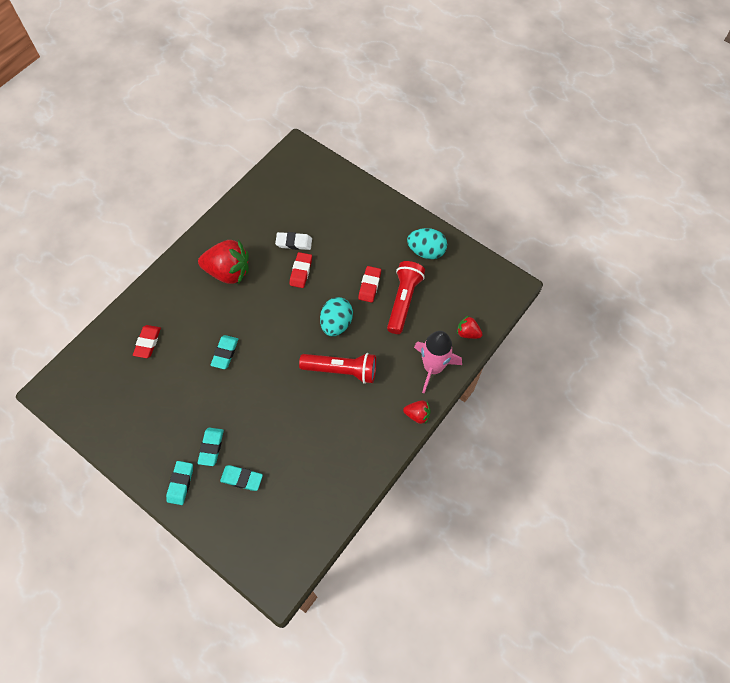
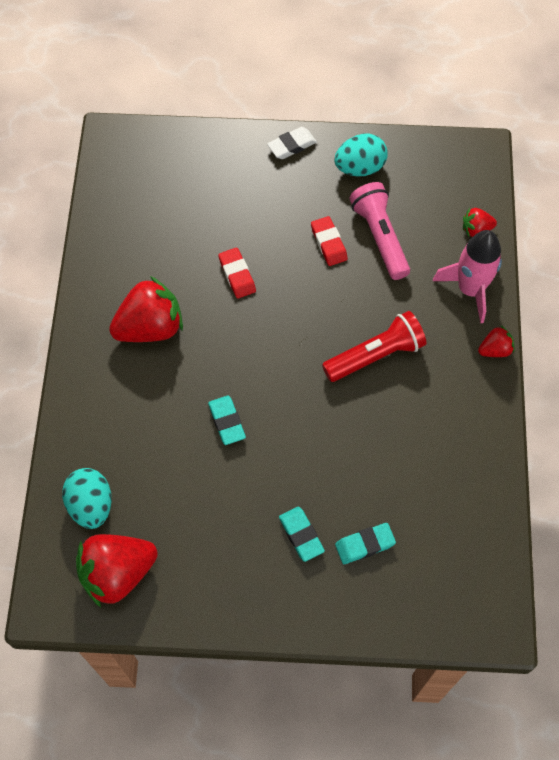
camera: 35 degrees left, 0 degrees up
(98, 399) = (117, 573): none -> red strawberry
(147, 343) = (122, 470): red eraser -> none
(180, 483) = (300, 598): turquoise eraser -> none
(294, 242) = (201, 247): white eraser -> white eraser (292, 145)
(336, 323) = (327, 308): turquoise egg -> turquoise egg (91, 505)
(403, 301) = (380, 237): red flashlight -> pink flashlight

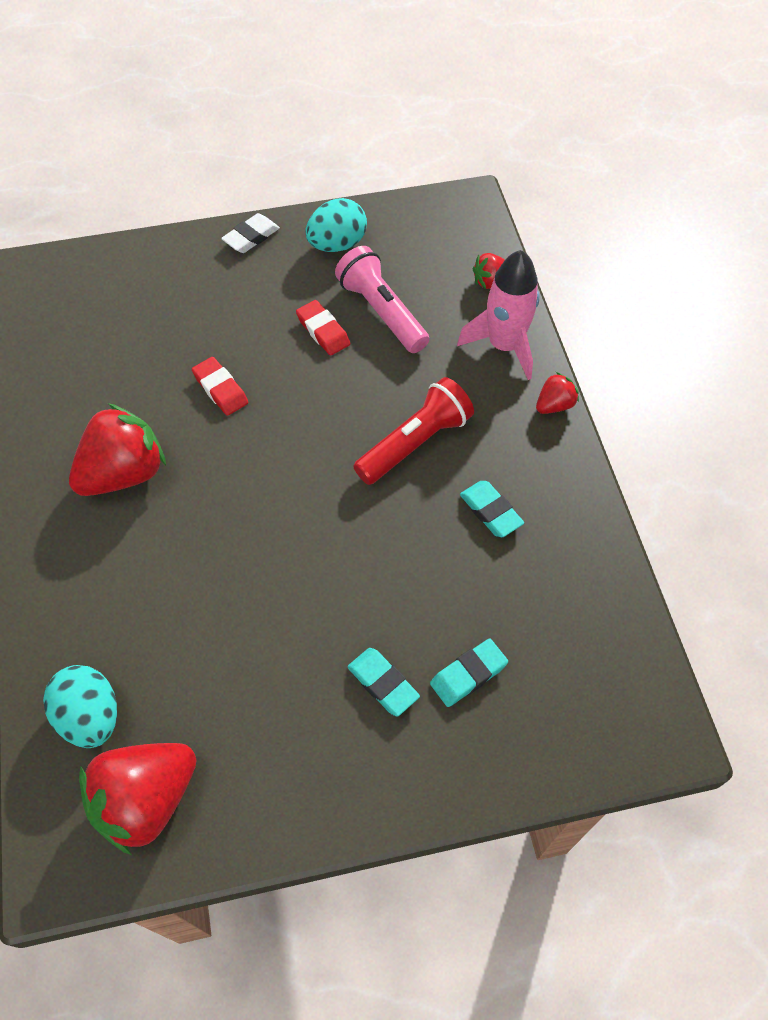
camera: 15 degrees left, 5 degrees down
(227, 422) = (249, 564): turquoise eraser -> turquoise eraser (490, 511)

